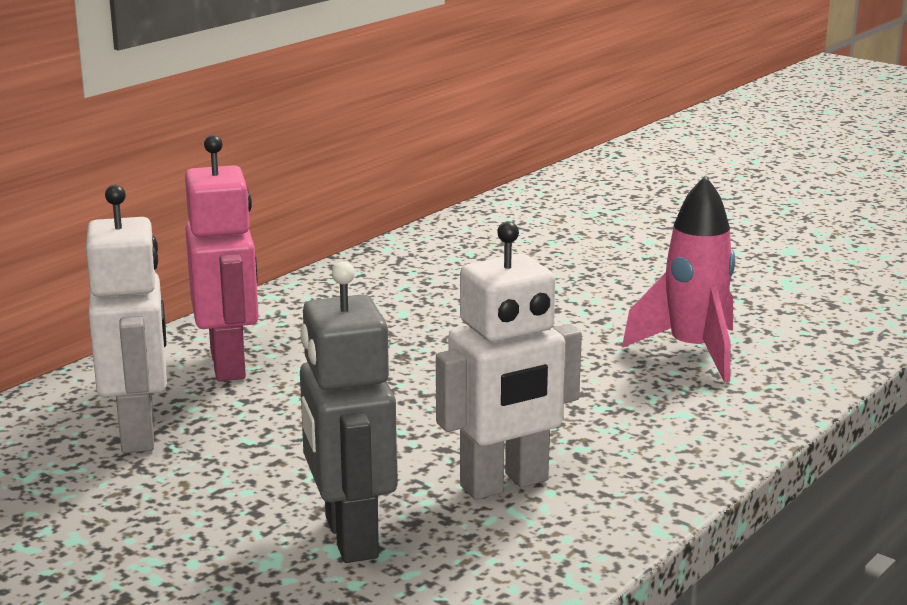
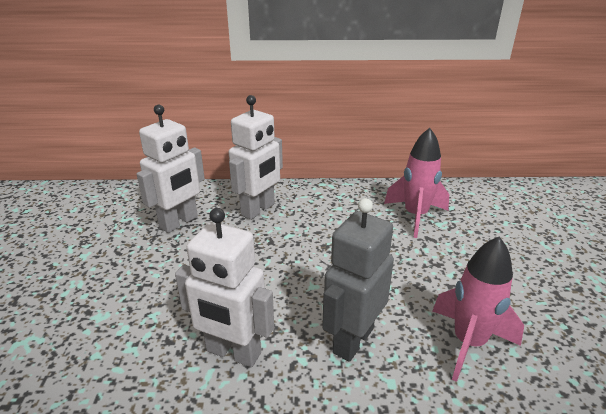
camera: 50 degrees right, 10 degrees up
(229, 365) = (258, 210): pink robot -> white robot
(350, 538) = (136, 329): grey robot -> grey robot (352, 340)
(447, 278) = (415, 216): none -> pink rocket

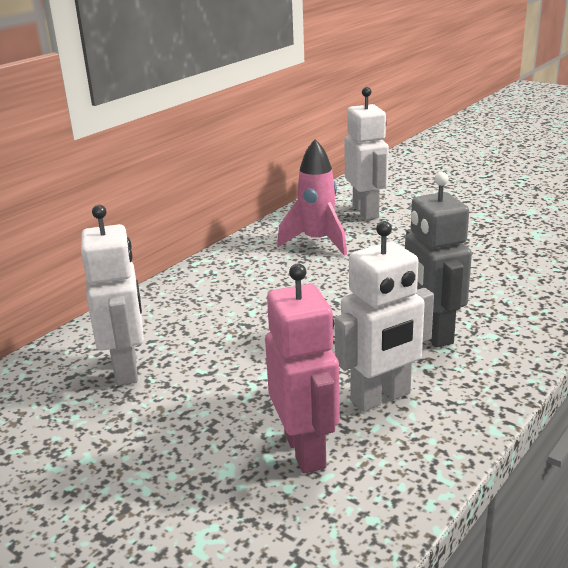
camera: 50 degrees left, 5 degrees down
(140, 343) = (305, 450): none -> pink robot
(258, 210) = (183, 313): white robot -> white robot (366, 212)
(468, 343) = (487, 287): pink rocket -> none

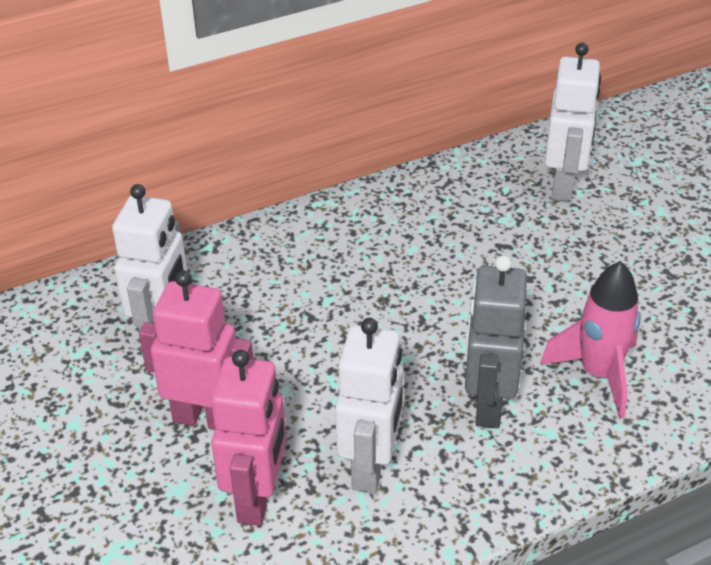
camera: 25 degrees right, 15 degrees up
(212, 413) = (205, 418): none -> pink robot
(317, 242) = (469, 217): pink rocket -> pink rocket (598, 374)
(381, 398) = (371, 467): white robot -> white robot turned 75 degrees counterclockwise

